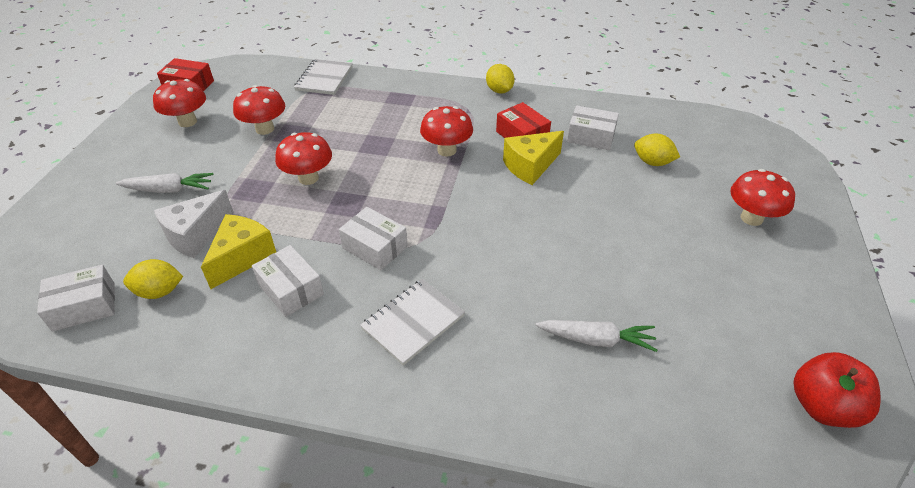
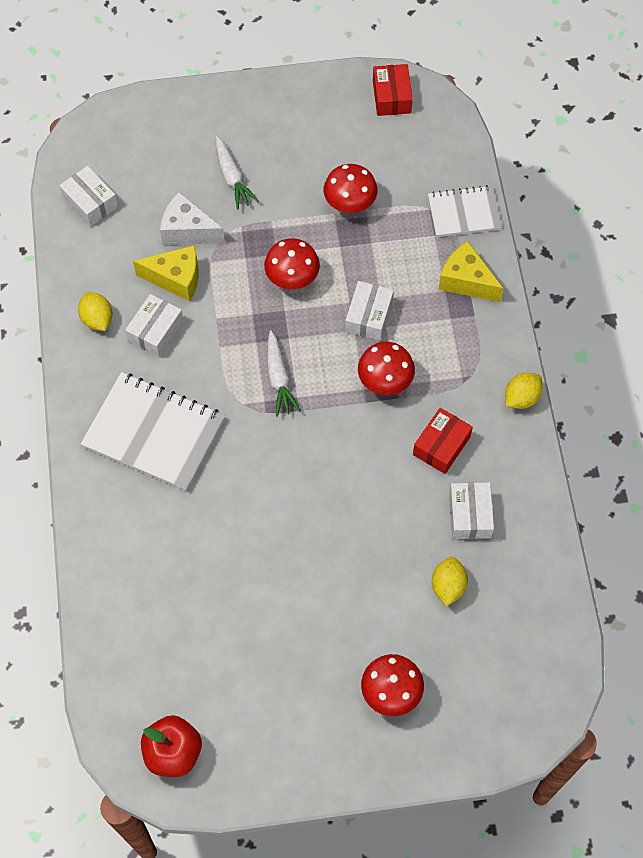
camera: 70 degrees right, 20 degrees up
(159, 291) = (121, 242): yellow lemon -> yellow lemon (97, 319)
(187, 122) = (332, 132): red mushroom -> none
(375, 247) = (224, 372): white box -> white box (369, 316)
(413, 322) = (154, 433): white notebook -> white notebook, size x1.66
(530, 166) = (391, 467): yellow cheese -> yellow cheese (466, 281)
(597, 340) = (183, 574): white carrot -> white carrot (279, 379)

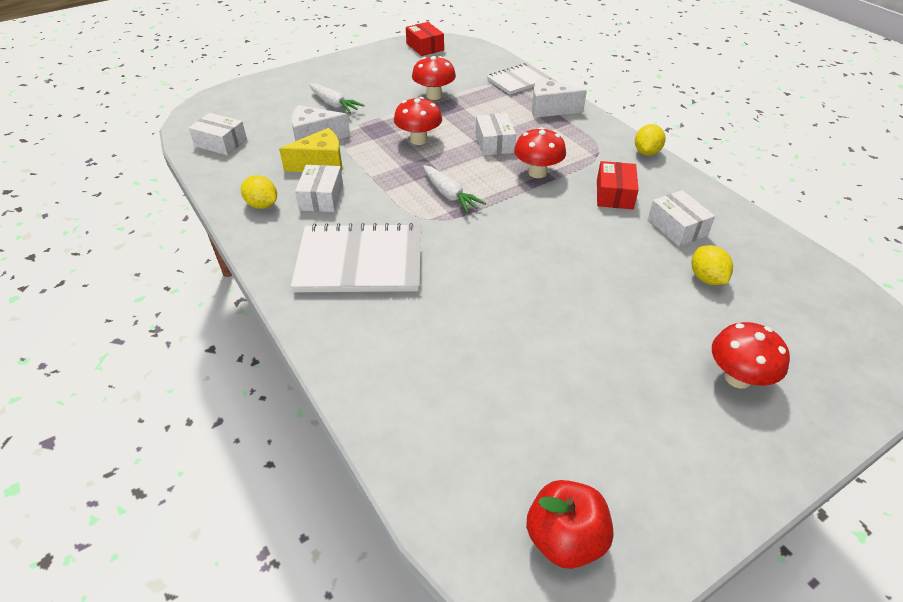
camera: 25 degrees left, 20 degrees down
(466, 281) = (549, 109): yellow cheese -> white cheese

